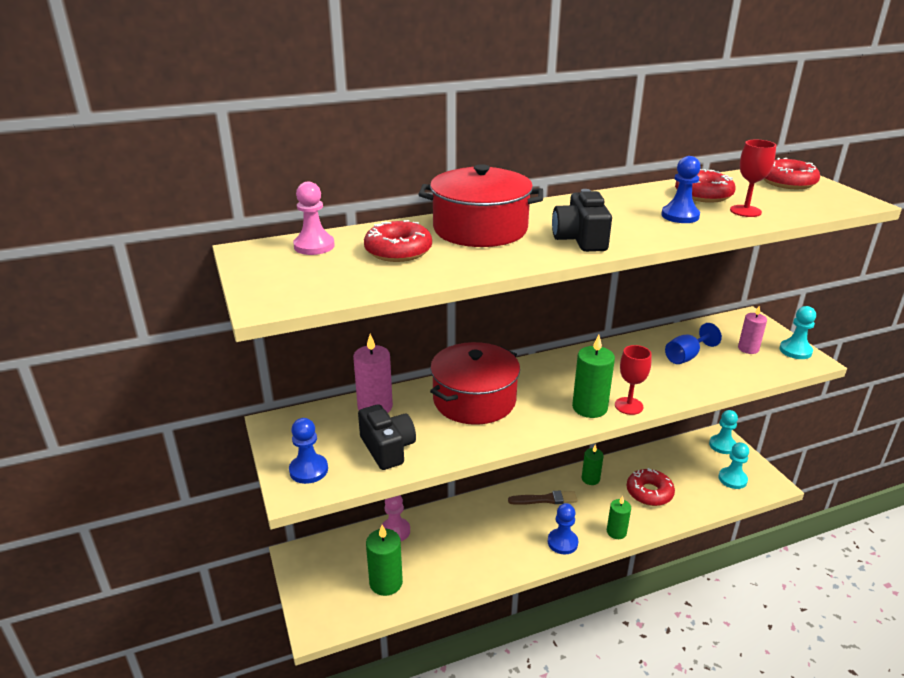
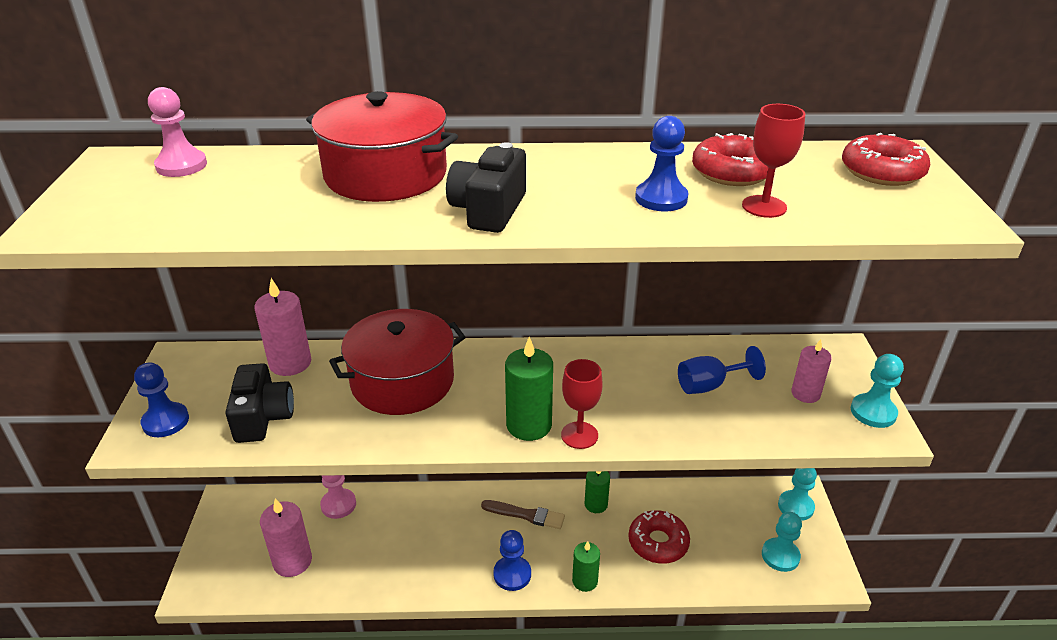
camera: 20 degrees right, 5 degrees up
(386, 582) = (292, 561): green candle -> pink candle
(398, 251) = (260, 188): red donut -> none

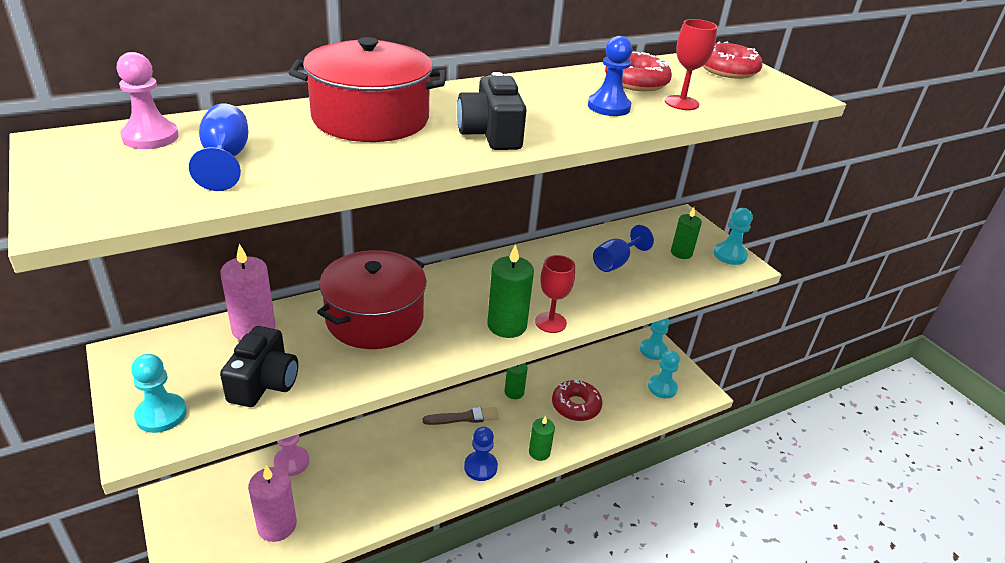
camera: 30 degrees left, 0 degrees up
(165, 421) = (161, 414): blue pawn -> turquoise pawn
(217, 197) = (226, 159): none -> blue goblet
(263, 417) = (264, 382): black camera -> black camera turned 45 degrees clockwise
(805, 394) = (681, 253): pink candle -> green candle

